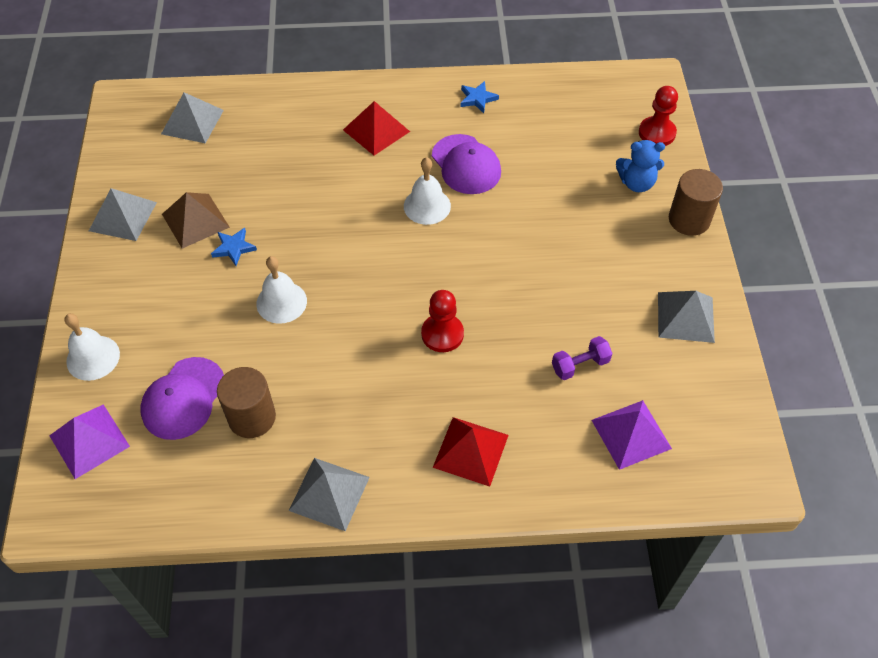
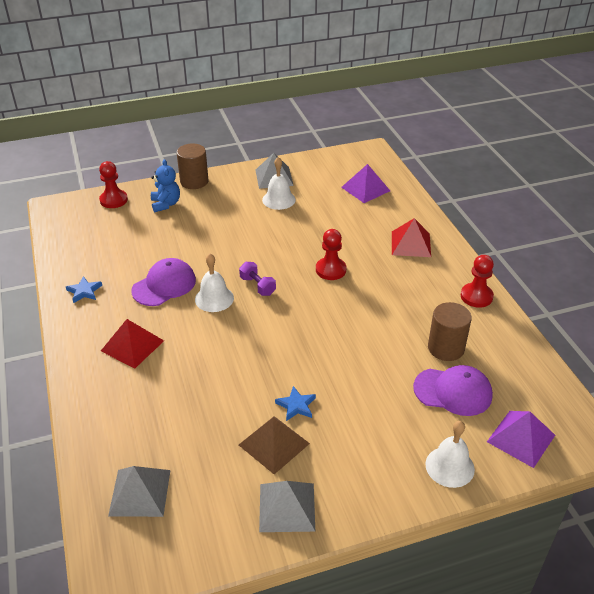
camera: 105 degrees left, 15 degrees down
(281, 302) = (339, 359): white bell -> white bell (278, 199)
(329, 493) = (476, 296): grey pyramid -> red pawn
(580, 365) = (327, 211): purple dumbbell -> purple dumbbell (257, 286)

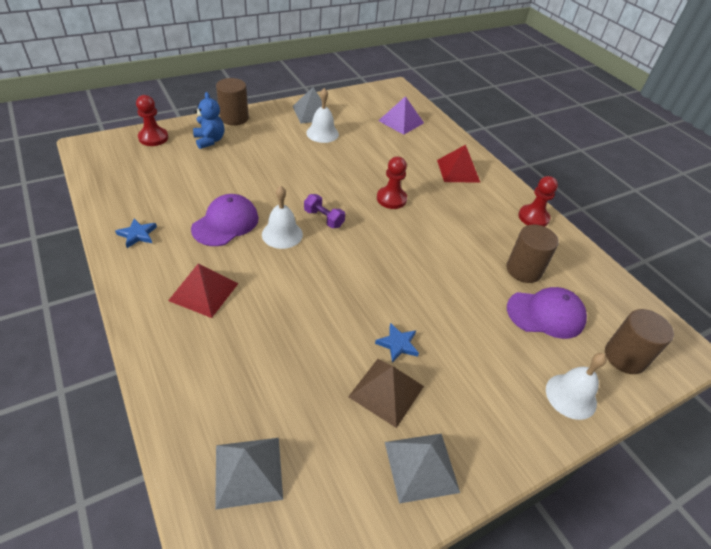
camera: 15 degrees left, 5 degrees up
(521, 438) = (625, 357): purple pyramid -> brown cylinder

